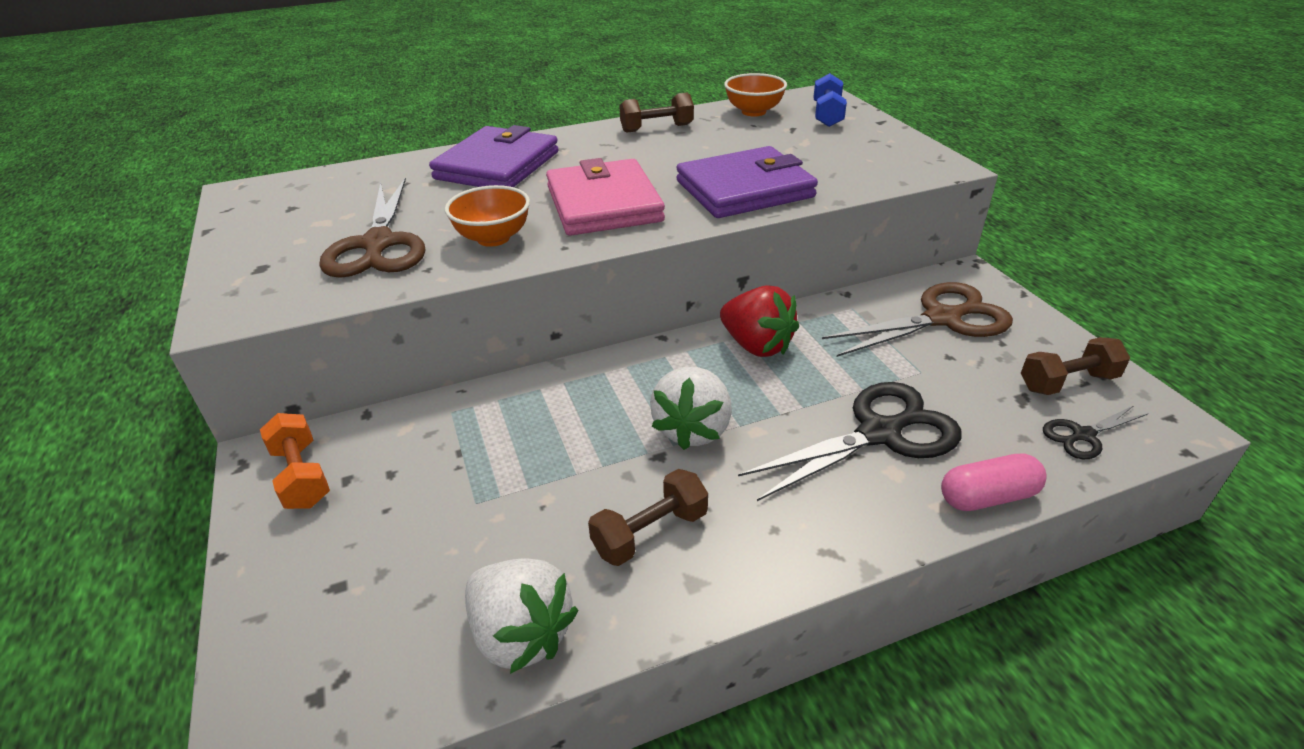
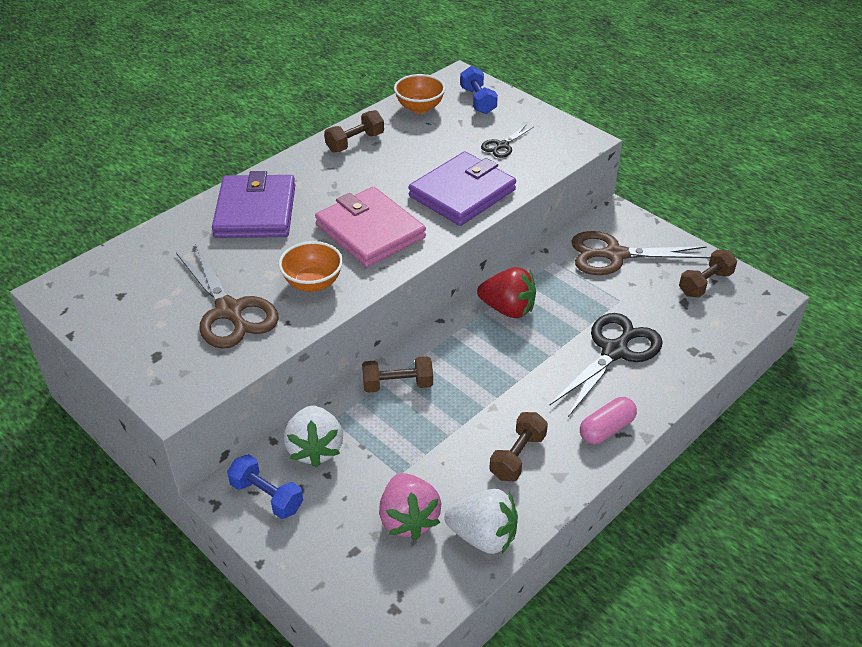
camera: 25 degrees left, 5 degrees up
(302, 476) = (267, 496): orange dumbbell -> blue dumbbell
(440, 568) = (408, 519): none -> pink strawberry
(557, 394) = (397, 385): none -> brown dumbbell
(692, 429) = (502, 383): white strawberry -> white strawberry (315, 449)
(942, 319) = (615, 255): brown scissors -> brown scissors turned 135 degrees counterclockwise
(987, 497) = (689, 373): pink capsule -> pink capsule (606, 429)
(1083, 435) = (725, 318): black scissors -> black scissors (502, 145)

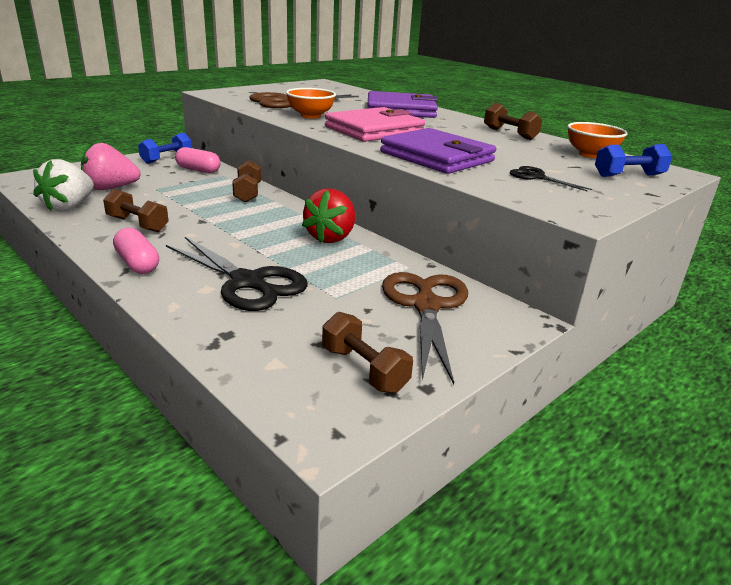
camera: 90 degrees right, 15 degrees down
(315, 449) = (198, 170): white strawberry -> pink capsule

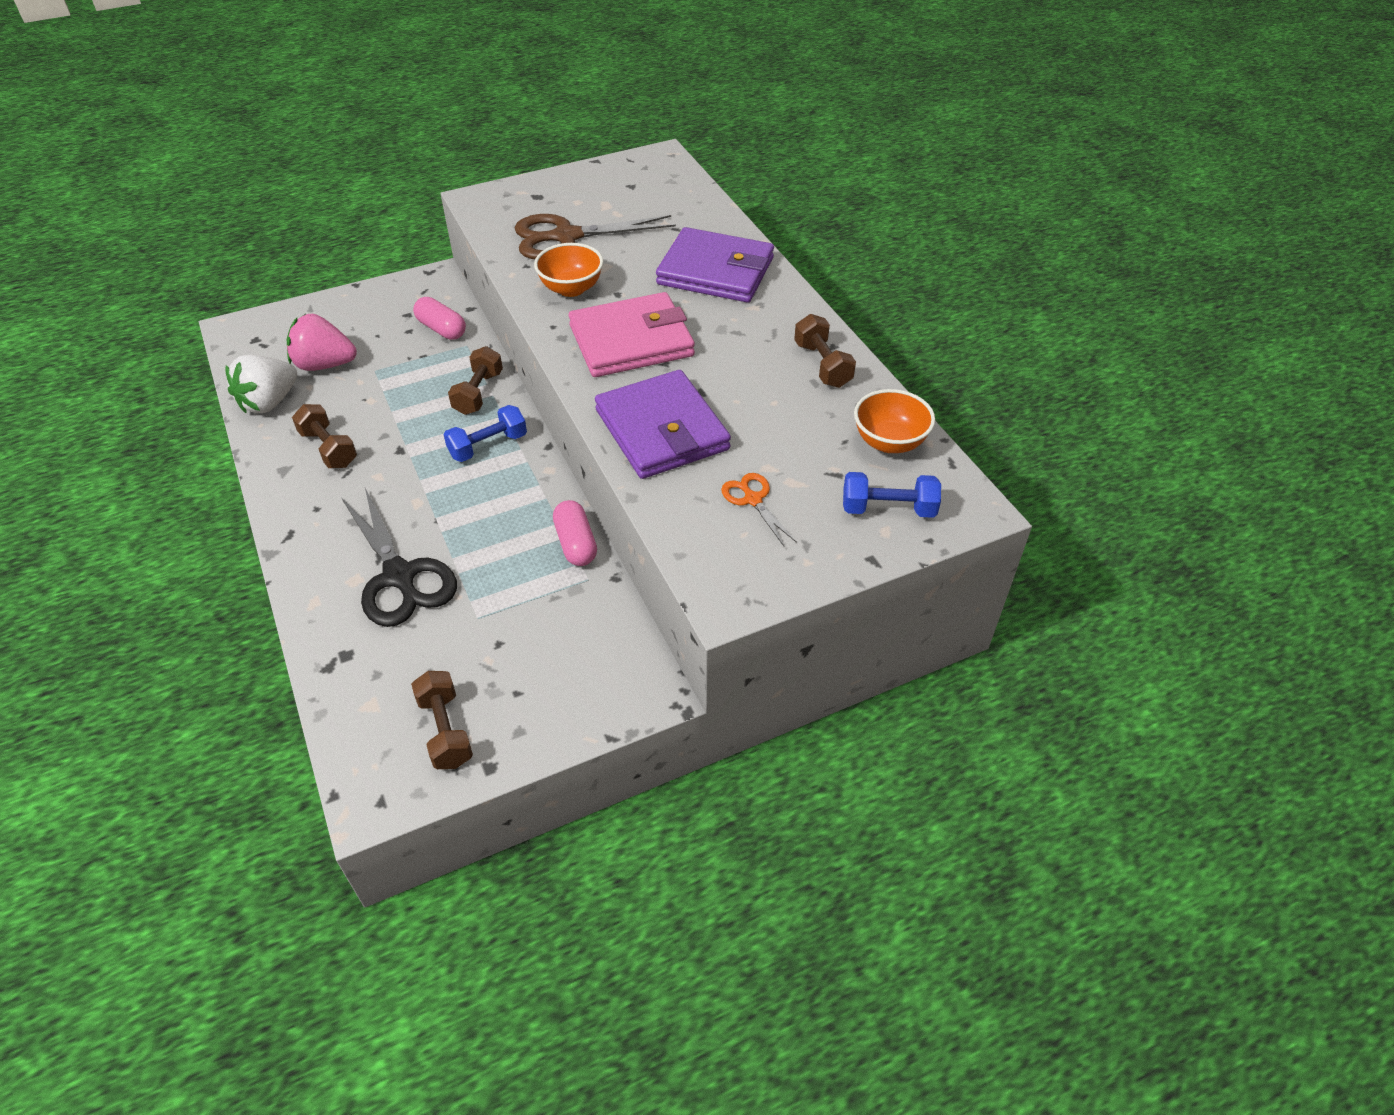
camera: 20 degrees right, 20 degrees up
(137, 263) = (304, 525): pink capsule -> pink capsule (576, 543)
(167, 159) = (414, 296): blue dumbbell -> blue dumbbell (488, 446)
(331, 237) = (529, 505): red strawberry -> none
(426, 306) = (563, 650): brown scissors -> none
(536, 177) = (753, 499): black scissors -> orange scissors

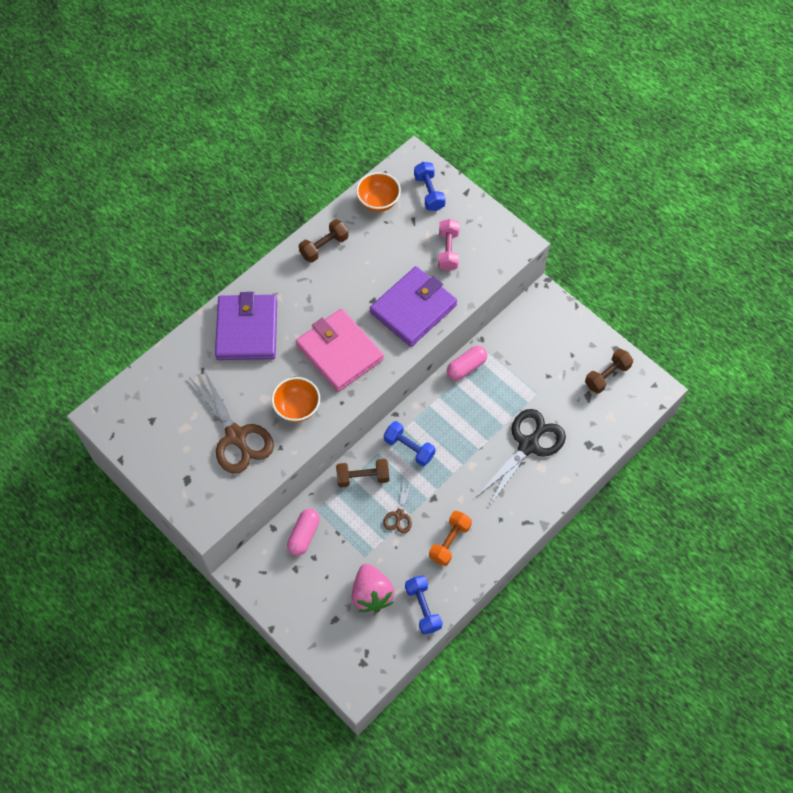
camera: 110 degrees left, 15 degrees up
(269, 402) = (423, 608): white strawberry -> blue dumbbell
(329, 448) = (449, 542): brown dumbbell -> orange dumbbell
(402, 412) = (399, 515): none -> brown scissors
(753, 499) = (448, 251): orange scissors -> pink dumbbell

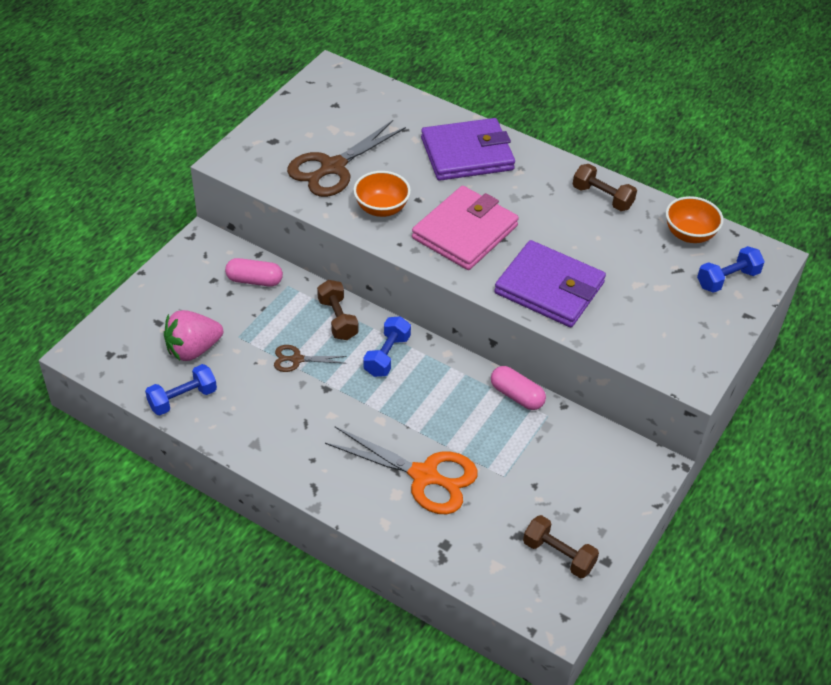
camera: 75 degrees right, 15 degrees down
(448, 251) = (648, 309): pink dumbbell -> none
(449, 542) = (272, 412): orange dumbbell -> none
(528, 445) = (424, 476): black scissors -> orange scissors

